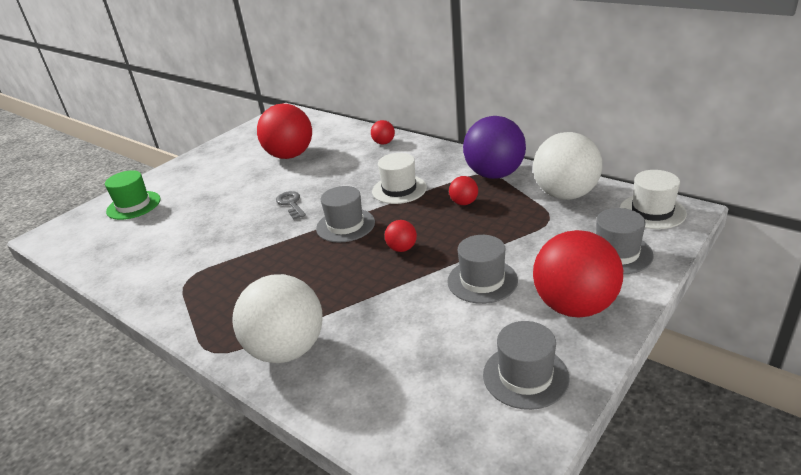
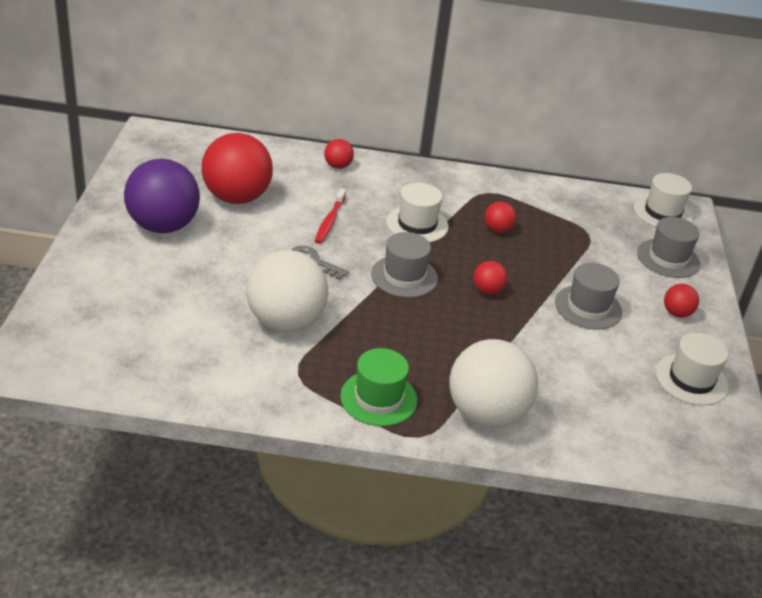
camera: 40 degrees left, 5 degrees up
(133, 205) = (99, 300): green hat -> green hat (378, 398)
(335, 178) = (330, 221): none -> red toothbrush
(494, 174) = (496, 192): purple ball -> purple ball (163, 226)
(525, 376) = (691, 379): grey hat -> white hat
(565, 194) = (580, 206): white ball -> white ball (286, 321)
(574, 306) = (676, 313): red ball -> red ball, size x0.45

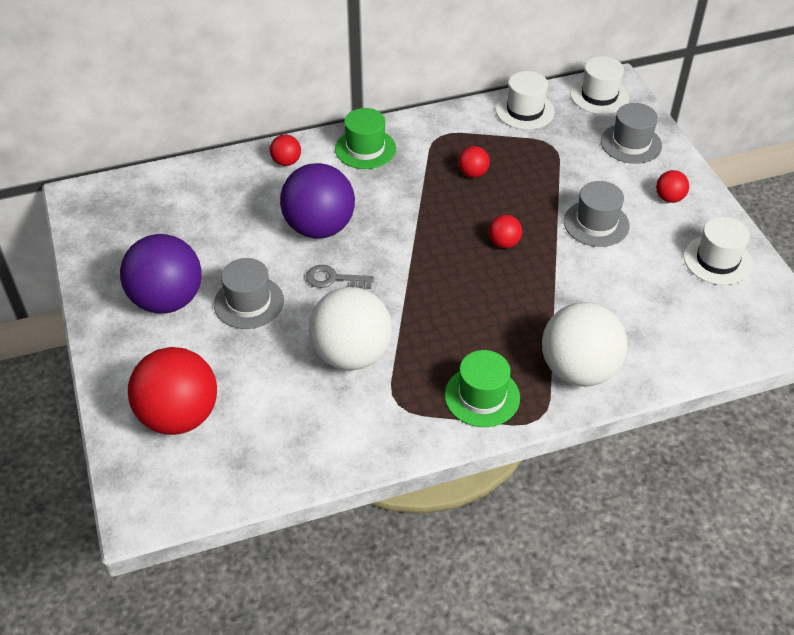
camera: 20 degrees left, 10 degrees up
(237, 197) = (215, 237): red ball -> red ball (179, 416)
(330, 221) = (319, 227): red toothbrush -> purple ball
(404, 276) = (424, 259): grey hat -> grey hat (249, 302)
(413, 179) = (365, 149): none -> green hat
(417, 224) = (399, 197): white hat -> white hat (525, 110)

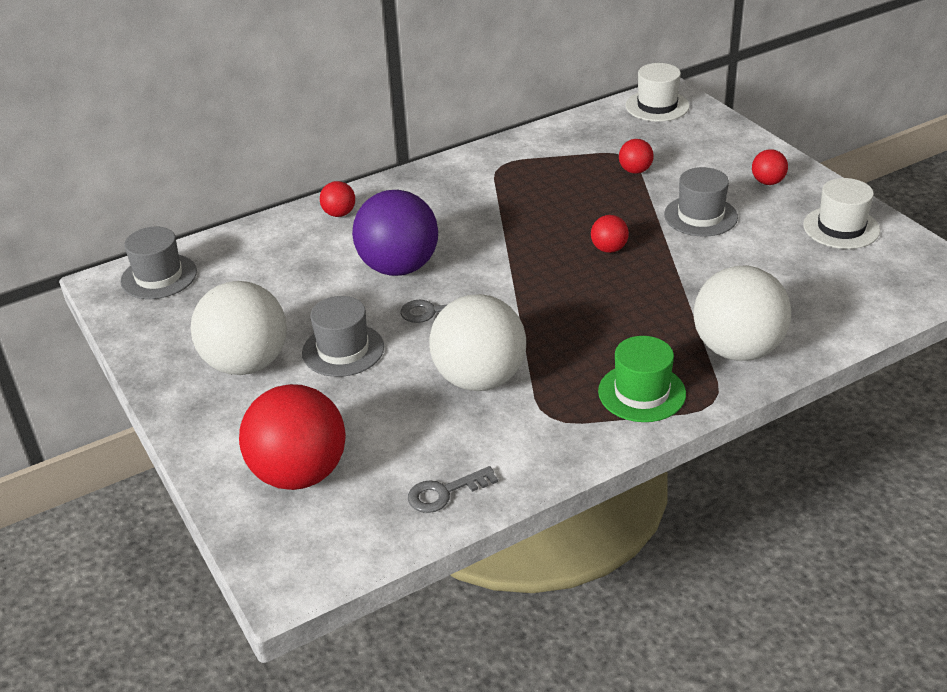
camera: 10 degrees left, 10 degrees down
(167, 300) = (246, 363): purple ball -> white ball
(289, 459) = (445, 492): none -> grey key
(365, 149) = (423, 189): green hat -> none
(473, 173) = (550, 193): red ball -> red ball (635, 171)
(525, 110) = (584, 130): white hat -> none
(631, 143) = (707, 141): grey hat -> grey hat (159, 276)

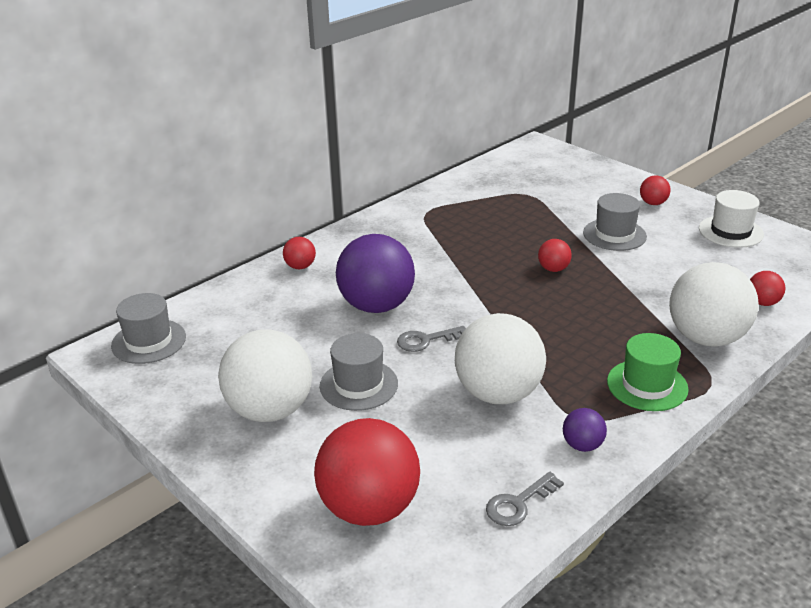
camera: 15 degrees left, 5 degrees down
(539, 445) = (582, 445): none -> purple ball
(635, 171) = (541, 205): red ball -> red ball (762, 302)
(657, 106) = (532, 155): white hat -> none

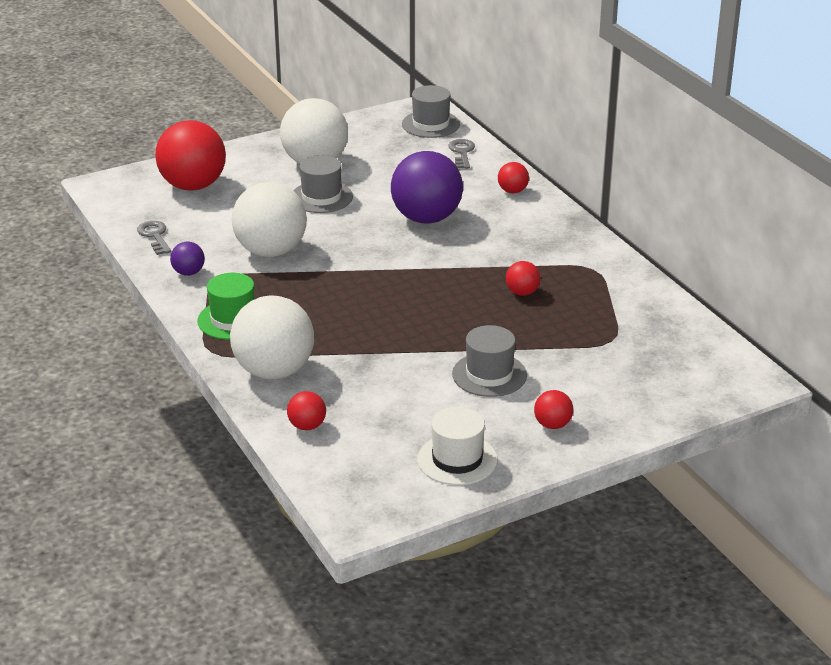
camera: 105 degrees right, 0 degrees up
(426, 340) = (361, 233): grey key -> grey key (462, 152)
(553, 269) = (438, 319): red ball -> red ball (522, 292)

